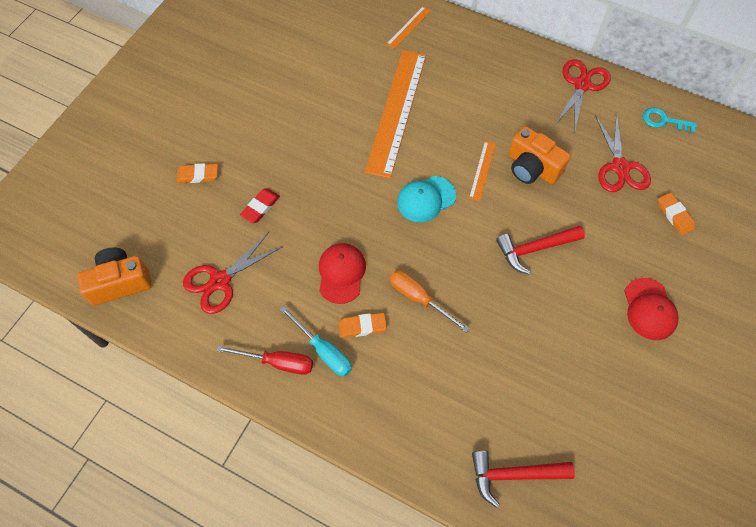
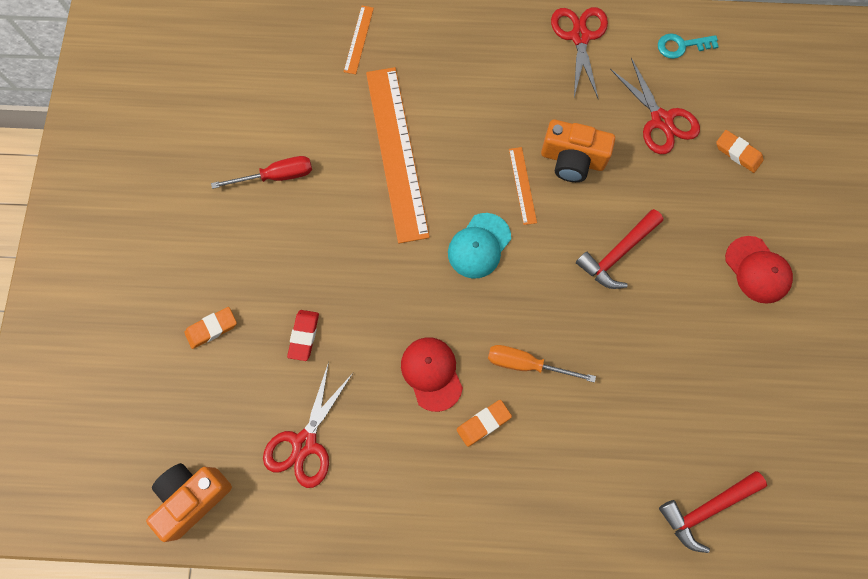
camera: 25 degrees left, 10 degrees up
(277, 362) = (415, 506): red screwdriver -> red screwdriver (276, 176)
(323, 351) = (456, 470): turquoise screwdriver -> none

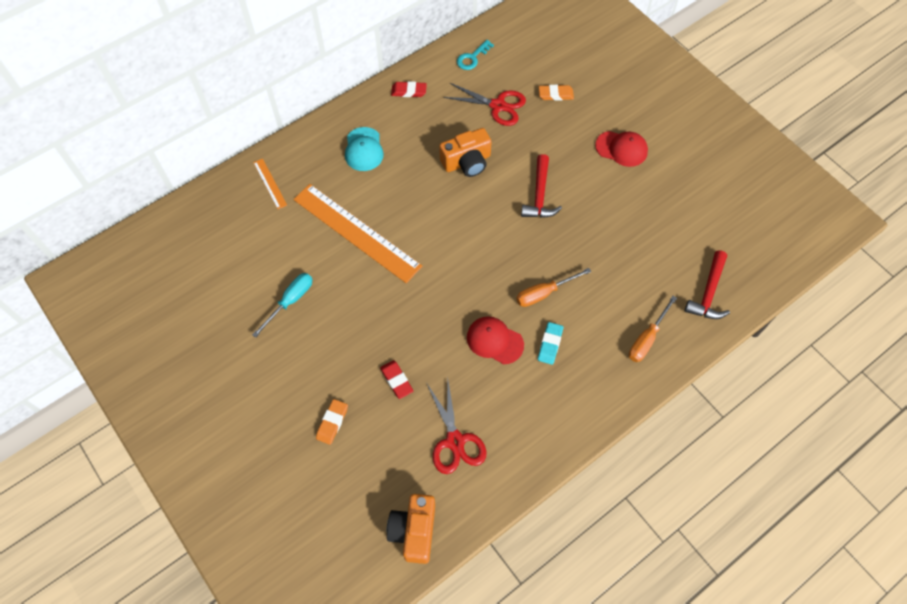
camera: 40 degrees left, 10 degrees down
(276, 176) = (290, 301): red screwdriver -> turquoise screwdriver
(479, 246) = (456, 249): turquoise cap -> turquoise cap (364, 149)
(483, 423) = (550, 344): orange eraser -> turquoise eraser
(522, 185) = (451, 196): orange ruler -> none
(579, 37) = (409, 91): red scissors -> red eraser
(590, 502) = (647, 339): none -> orange screwdriver

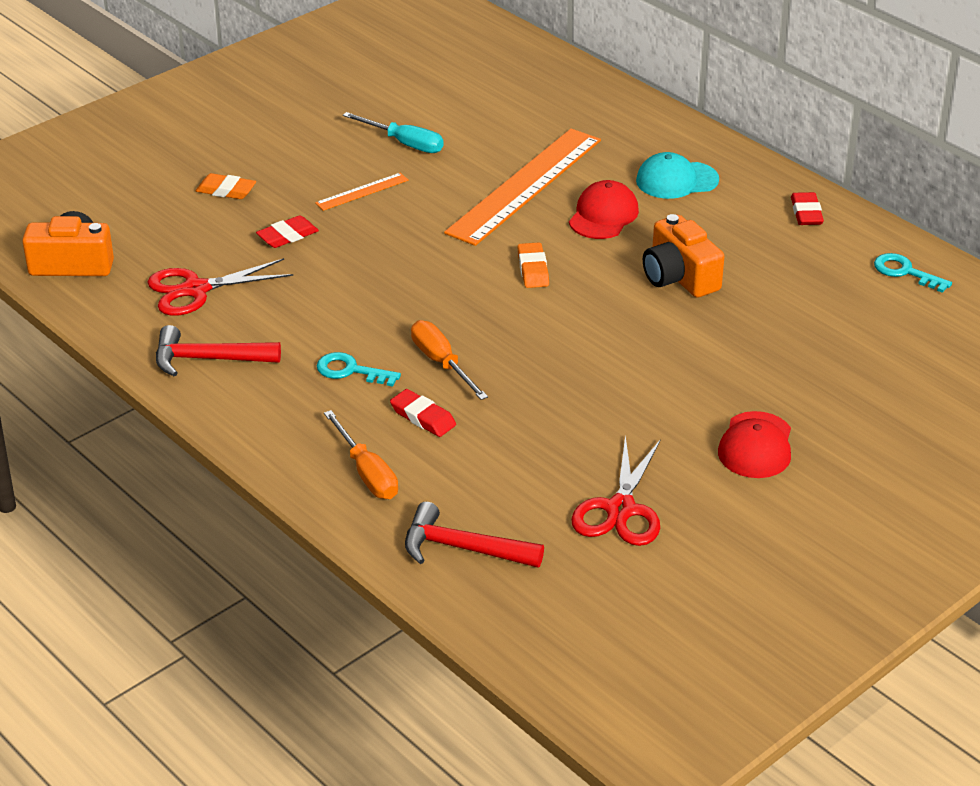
camera: 85 degrees right, 25 degrees down
(270, 183) = (594, 109): orange ruler -> orange ruler (362, 192)
(494, 341) = (354, 317): red cap -> red cap (603, 215)
(498, 106) = (808, 303): red scissors -> red scissors (621, 509)
(539, 195) = (630, 354): red hammer -> red hammer (207, 359)
(550, 344) = (351, 371): turquoise eraser -> turquoise key
(555, 94) = (856, 366): orange eraser -> orange eraser (533, 269)
(596, 306) = (423, 417): none -> red eraser
(647, 339) = (367, 473): orange screwdriver -> orange screwdriver turned 150 degrees counterclockwise

